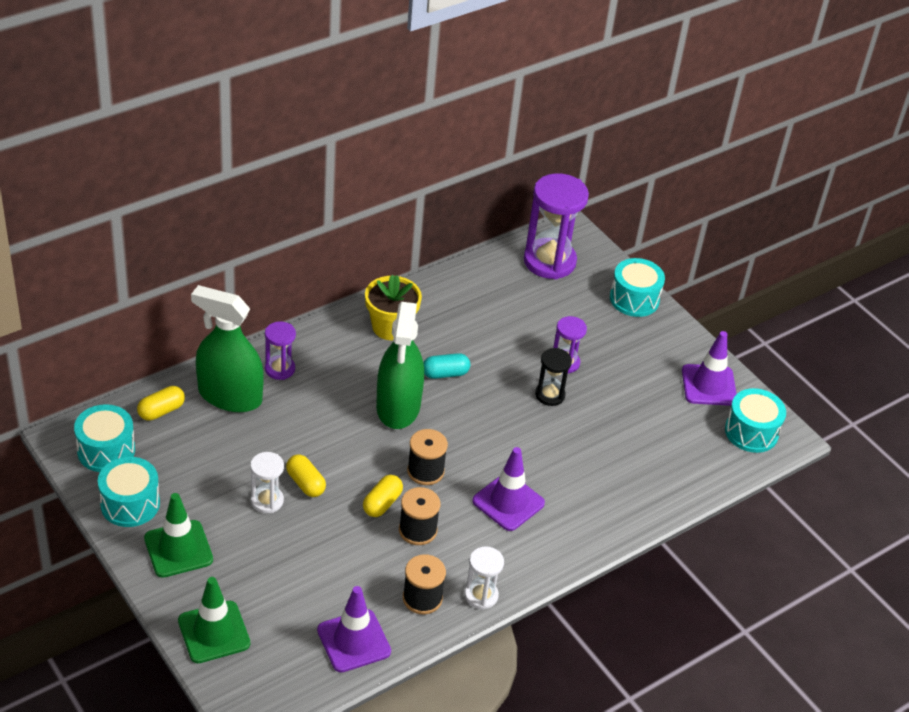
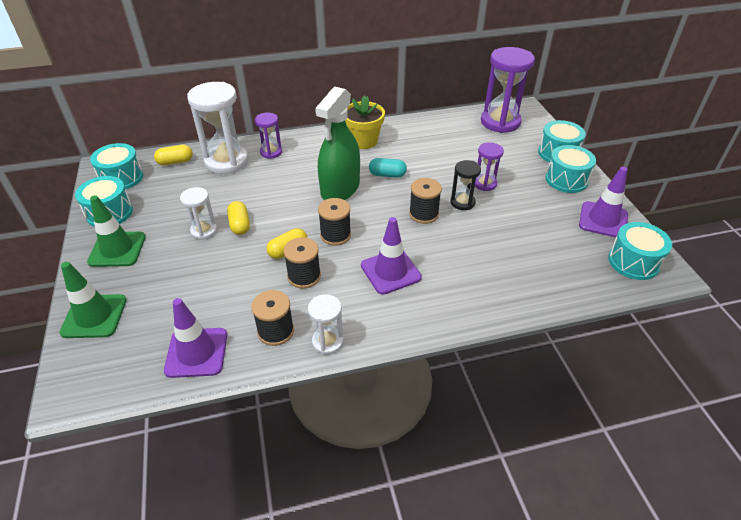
camera: 25 degrees right, 0 degrees up
(230, 396) = (226, 161): green spray bottle -> white hourglass
(512, 421) = (423, 214): none -> black spool
(655, 337) = (566, 180): none -> turquoise drum

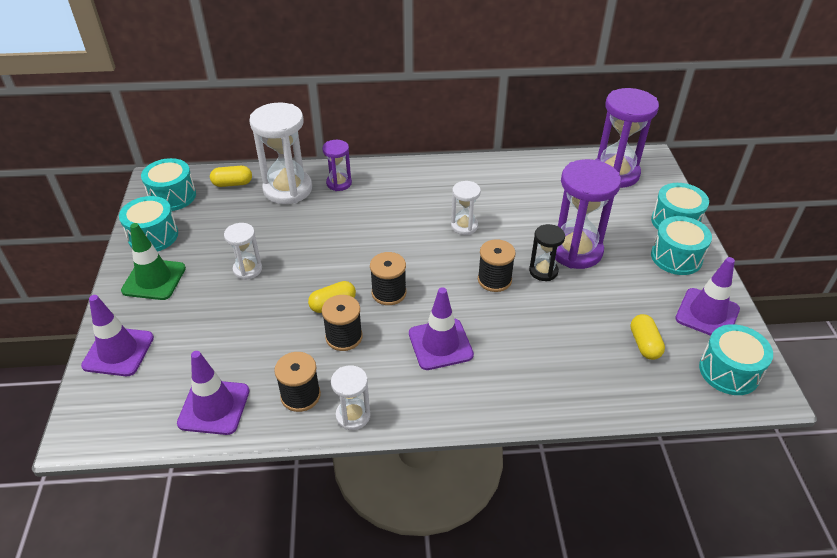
camera: 10 degrees right, 0 degrees up
(94, 316) = (118, 351): green traffic cone -> purple traffic cone
(240, 225) = (287, 267): yellow capsule -> yellow capsule (644, 344)
(340, 189) = (406, 237): green spray bottle -> none
(363, 141) = (446, 181): yellow flower pot -> none
(387, 175) = (464, 226): turquoise capsule -> white hourglass
(484, 184) = (575, 251): purple hourglass -> purple hourglass, size x1.91

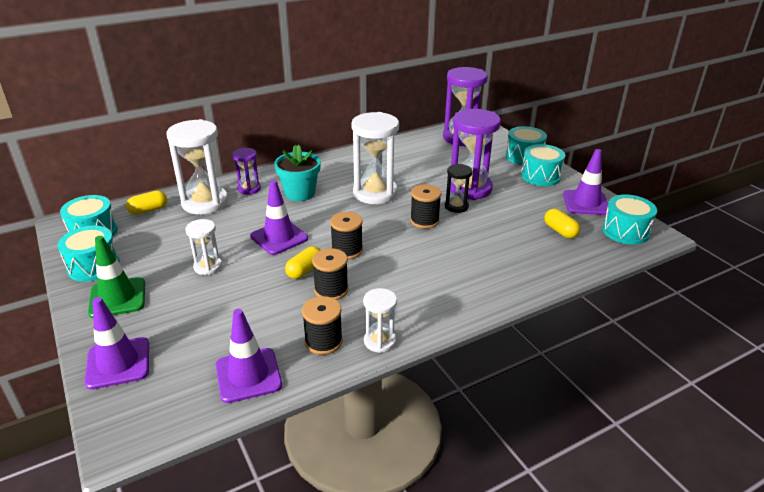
camera: 25 degrees left, 10 degrees down
(385, 203) = (300, 193): none -> turquoise flower pot
(440, 344) = (414, 272): purple traffic cone -> purple traffic cone (279, 237)
(464, 226) = (375, 193): white hourglass -> white hourglass, size x1.91

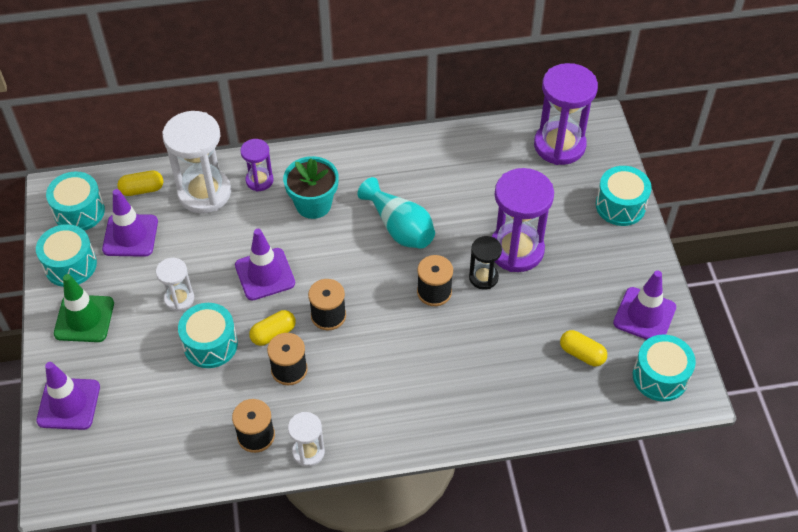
camera: 20 degrees right, 20 degrees up
(248, 375) = (175, 454): purple traffic cone -> purple traffic cone (130, 235)
(375, 193) = (399, 227): white hourglass -> turquoise vase
(540, 176) = (618, 250): turquoise drum -> turquoise drum (210, 344)
(560, 231) = (582, 354): yellow capsule -> yellow capsule turned 45 degrees counterclockwise

